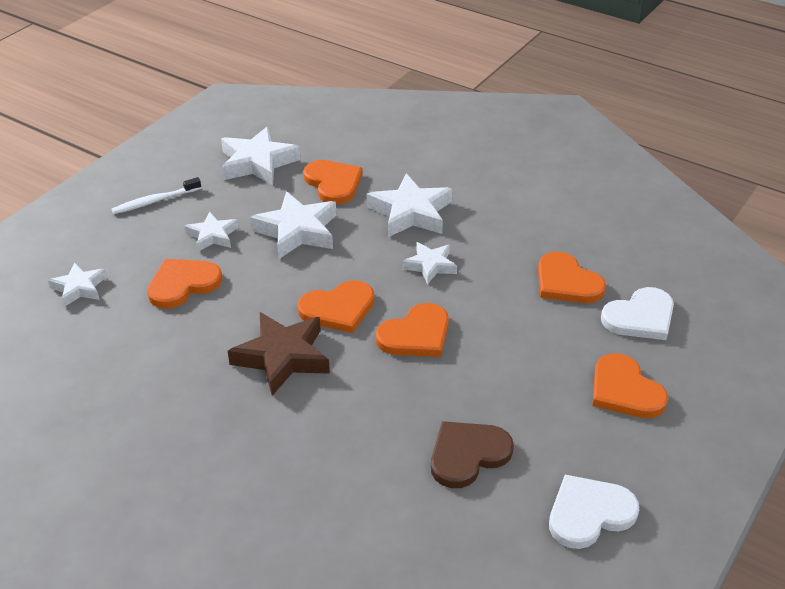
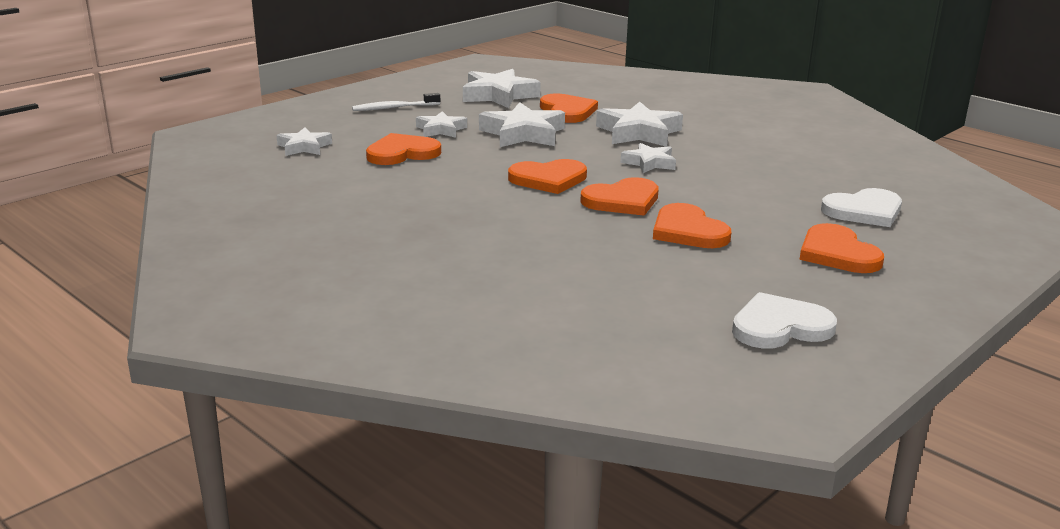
camera: 10 degrees right, 15 degrees down
(282, 357) = (483, 201): brown star -> none
(467, 455) = (655, 276): brown heart -> none
(566, 282) = (789, 184): orange heart -> orange heart (688, 231)

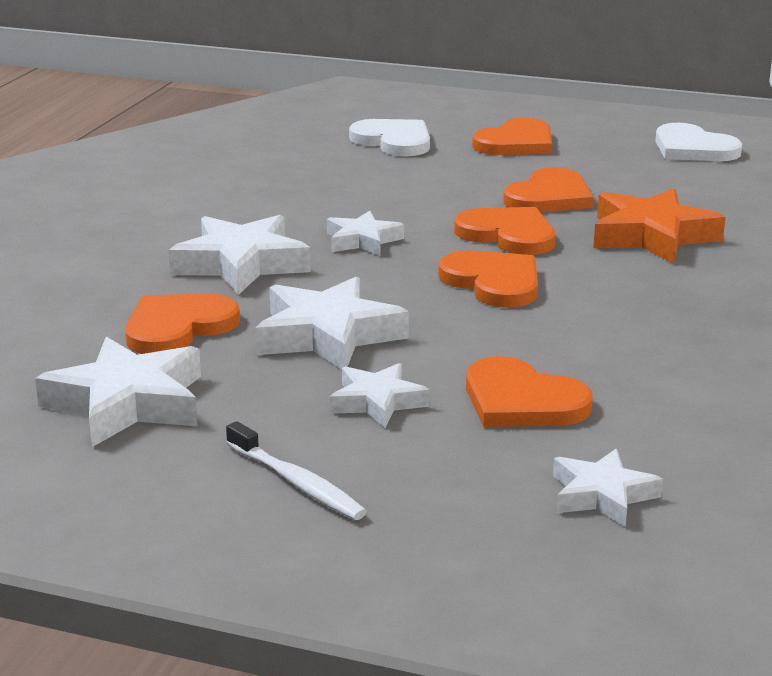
camera: 115 degrees left, 0 degrees up
(577, 241) = (651, 236): none -> orange star

